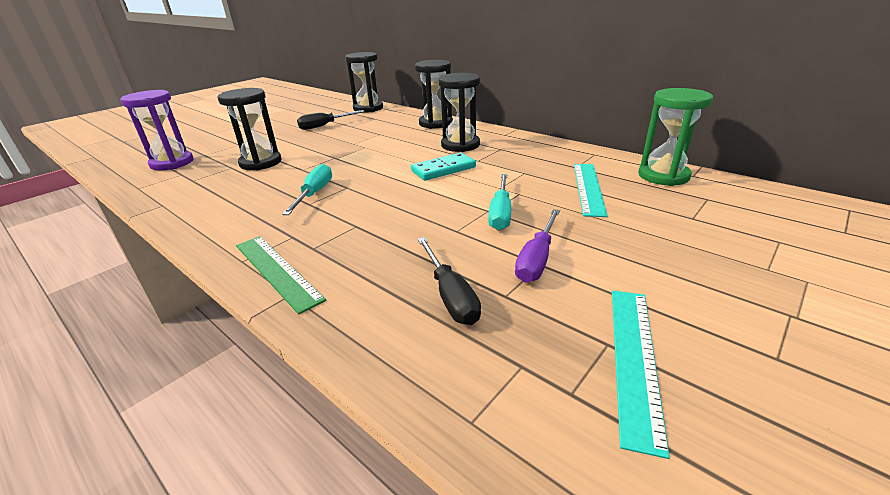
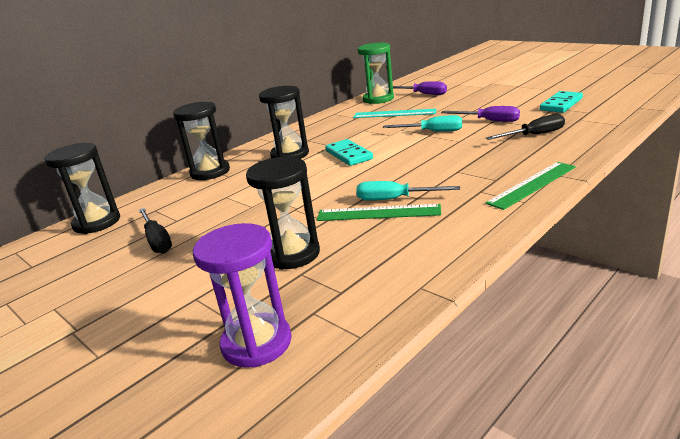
camera: 85 degrees left, 5 degrees down
(294, 187) = (378, 213): none -> green ruler
(634, 358) = (561, 104): turquoise ruler -> turquoise domino
(696, 208) = (423, 94): none -> purple screwdriver

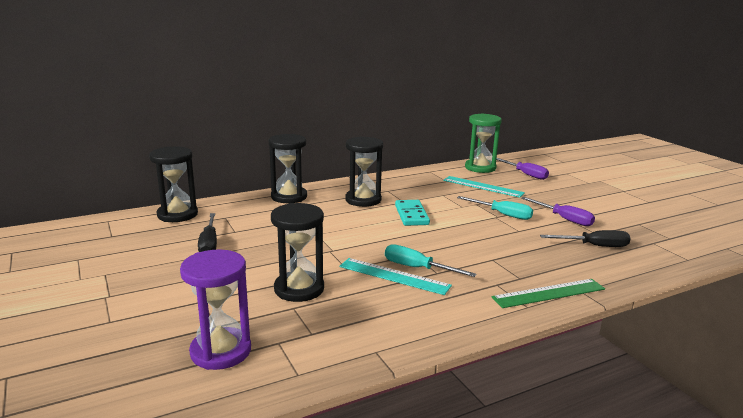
camera: 15 degrees right, 5 degrees down
(378, 213) = (394, 276): green ruler -> turquoise ruler
(561, 104) = (649, 222): turquoise domino -> none

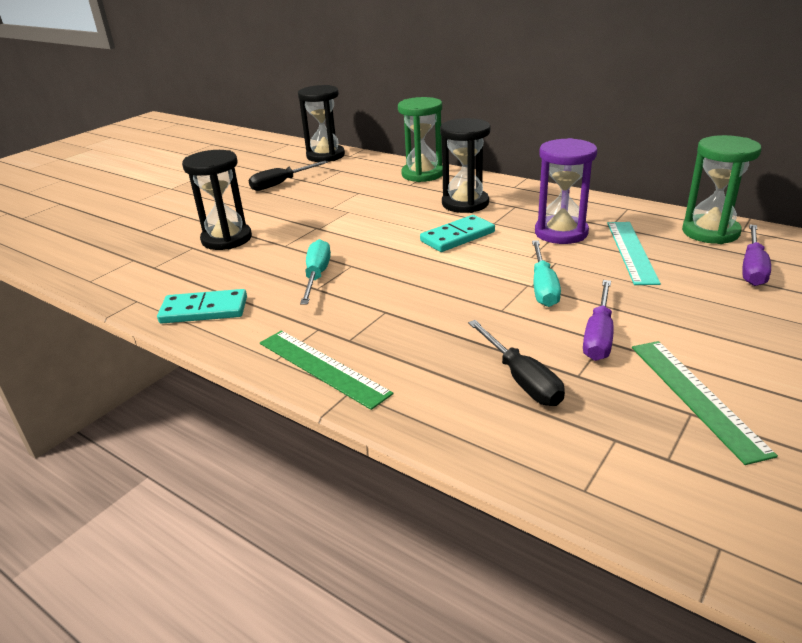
camera: 65 degrees right, 10 degrees up
(221, 351) = (111, 245): purple hourglass -> purple hourglass (561, 233)
(289, 197) = (422, 174): black hourglass -> green hourglass
(394, 276) = (287, 269): turquoise ruler -> none
(428, 321) = (204, 310): none -> turquoise domino
(627, 219) = (696, 396): none -> green ruler

